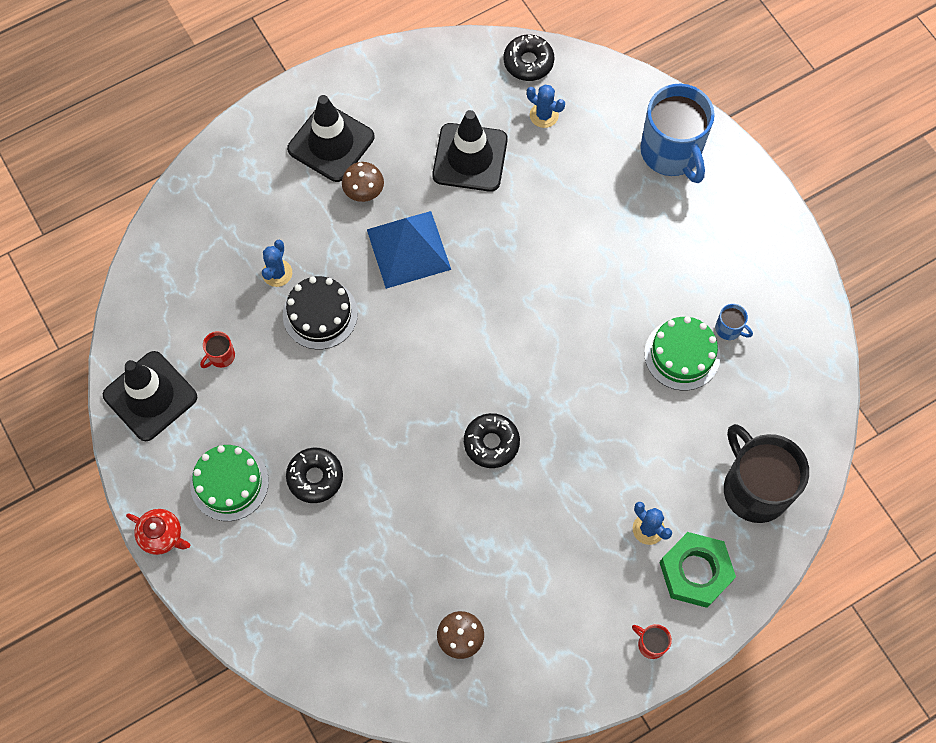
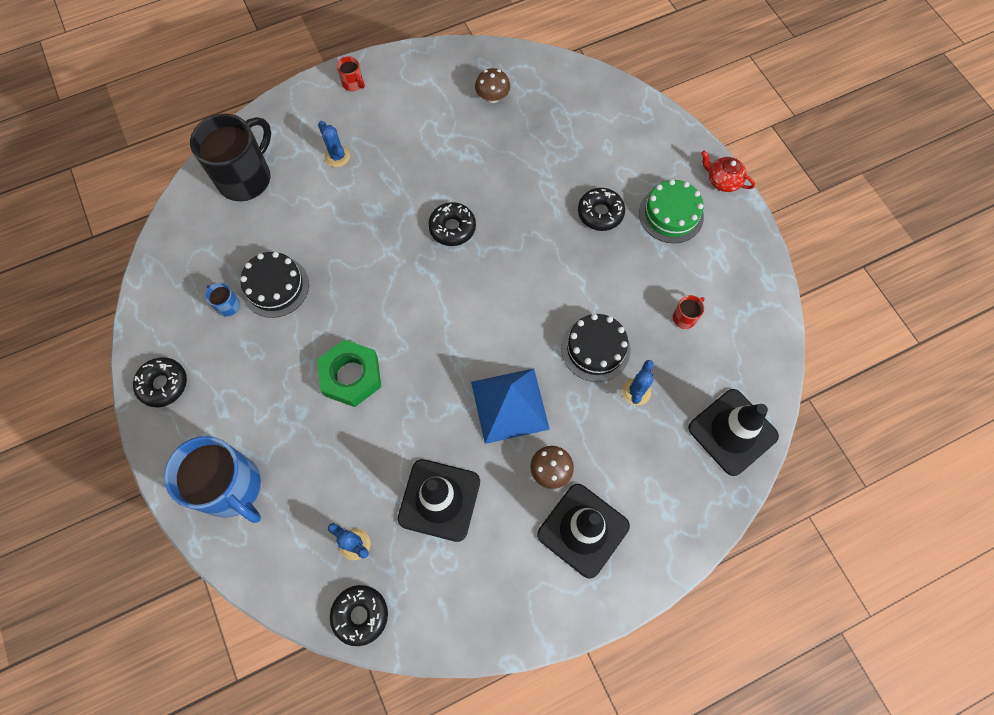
camera: 175 degrees left, 0 degrees up
(150, 396) = (744, 288): black traffic cone -> black traffic cone (732, 432)
(671, 152) = (232, 487): blue mug -> blue mug turned 150 degrees clockwise
(682, 354) = (275, 286): green cake -> black cake
(695, 572) = (308, 126): green nut -> green nut (351, 376)
(754, 489) = (246, 178): black mug -> black mug turned 120 degrees counterclockwise
(770, 241) = (163, 384): none -> black donut

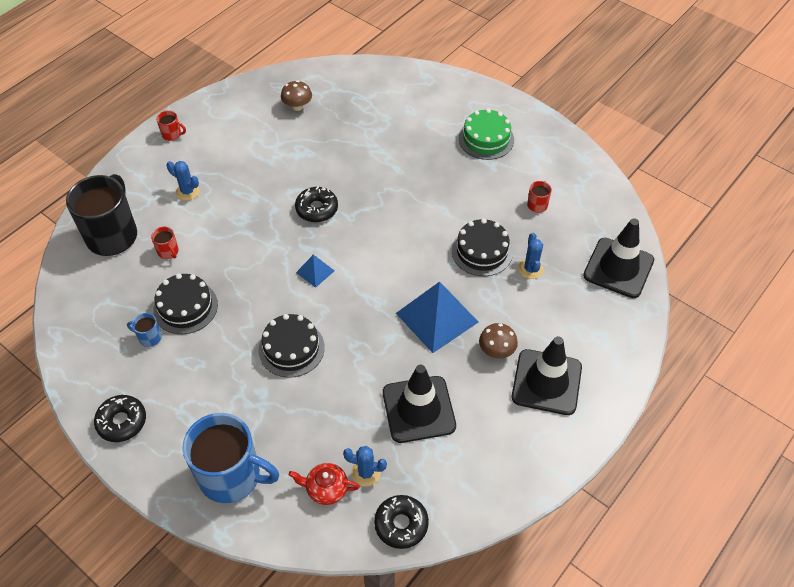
camera: 25 degrees left, 15 degrees down
(288, 218) = (168, 252): none -> red mug
(351, 376) = (291, 348): green nut -> black cake
(415, 300) = (315, 271): none -> blue pyramid
(600, 213) = (431, 157): black donut -> none
(722, 180) = (511, 103): red teapot -> red teapot (326, 489)

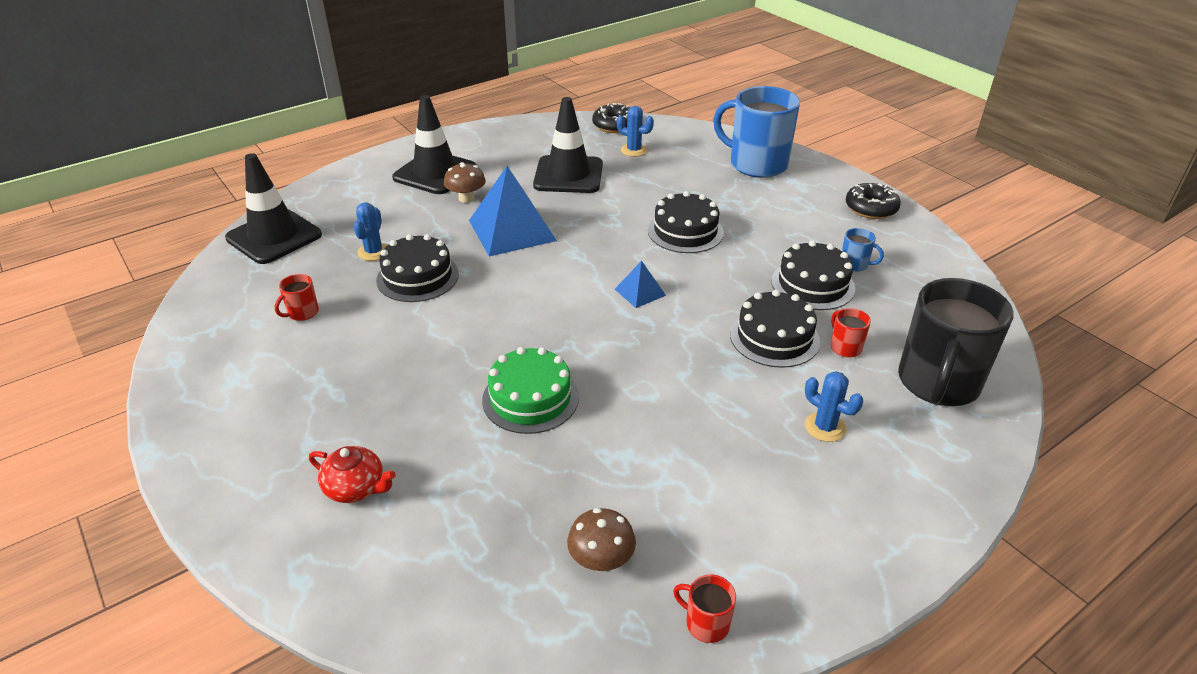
camera: 165 degrees left, 15 degrees down
(172, 134) = (870, 547): red mug -> red mug (706, 623)
(216, 250) = (774, 337): none -> black cake
(317, 209) = (616, 363): black donut -> none
(326, 489) = (672, 148): red teapot -> red teapot (356, 488)
(486, 139) = (293, 417): green cake -> green cake (530, 398)

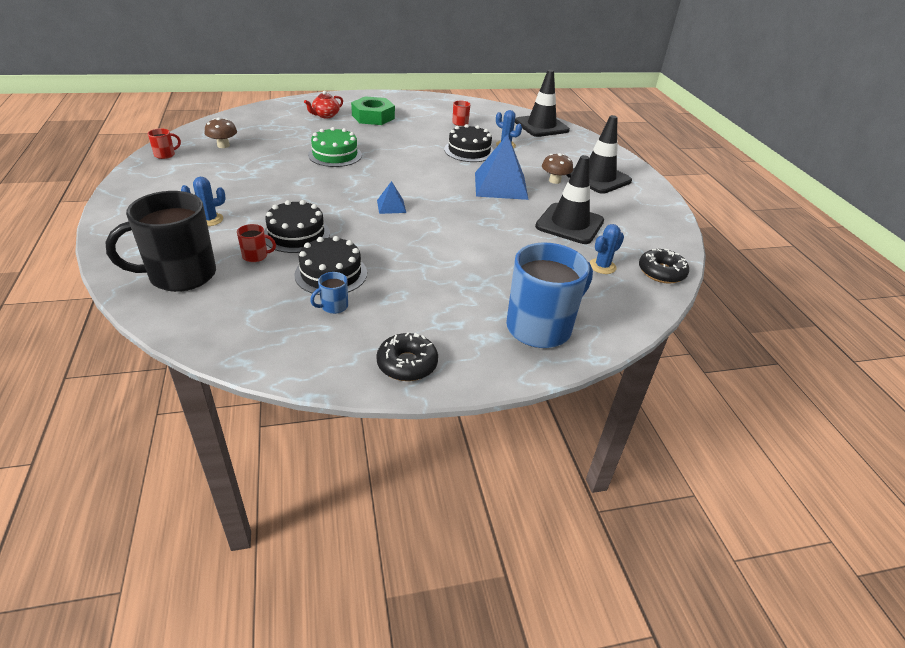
camera: 110 degrees right, 0 degrees up
(328, 419) = (373, 117): none -> green nut
(685, 231) = (449, 246): black cake -> none
(938, 383) = (181, 275): black mug -> black mug turned 75 degrees counterclockwise

